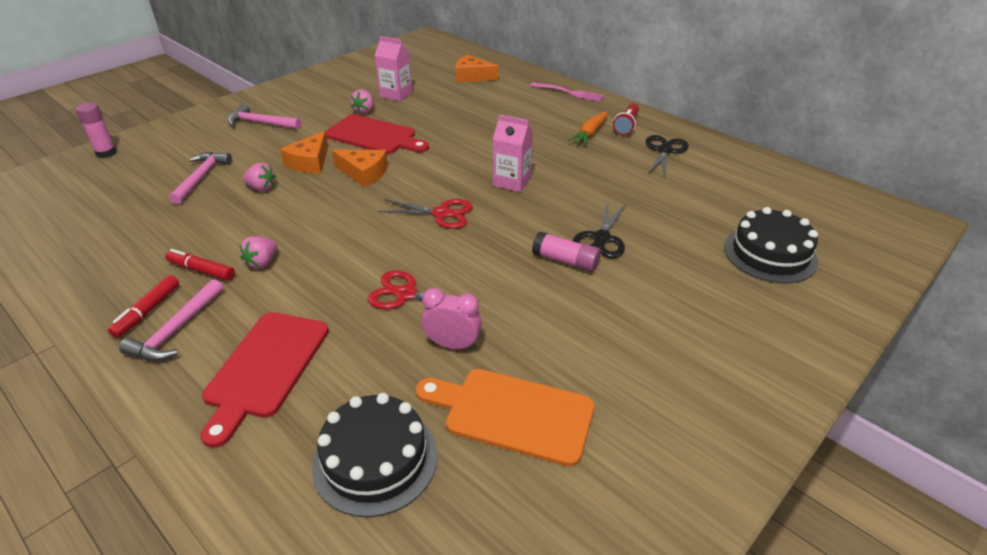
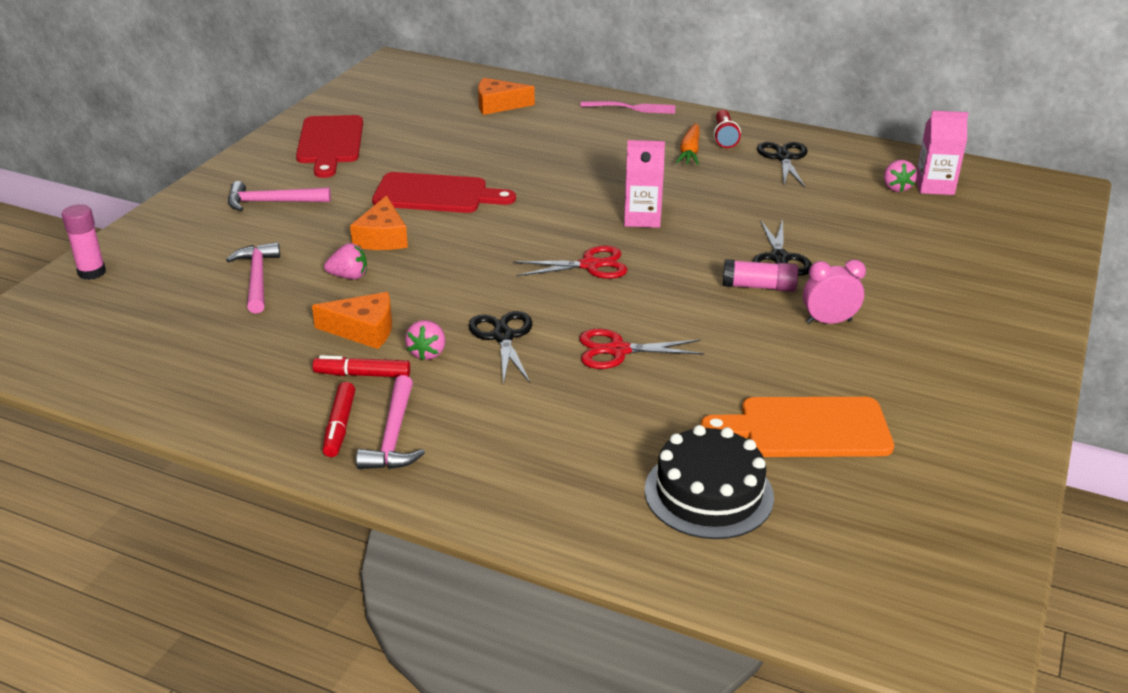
camera: 20 degrees left, 5 degrees down
(265, 368) = (528, 447): red cutting board -> red cutting board (330, 143)
(328, 261) = (503, 337): none -> black scissors
(363, 173) = (461, 239): orange cheese -> orange cheese (363, 330)
(364, 111) = (396, 167): pink strawberry -> pink strawberry (896, 188)
(396, 94) = (419, 141): pink carton -> pink carton (934, 186)
(452, 345) = (704, 385): pink clock -> pink clock (828, 322)
(770, 254) = (951, 242): black cake -> none

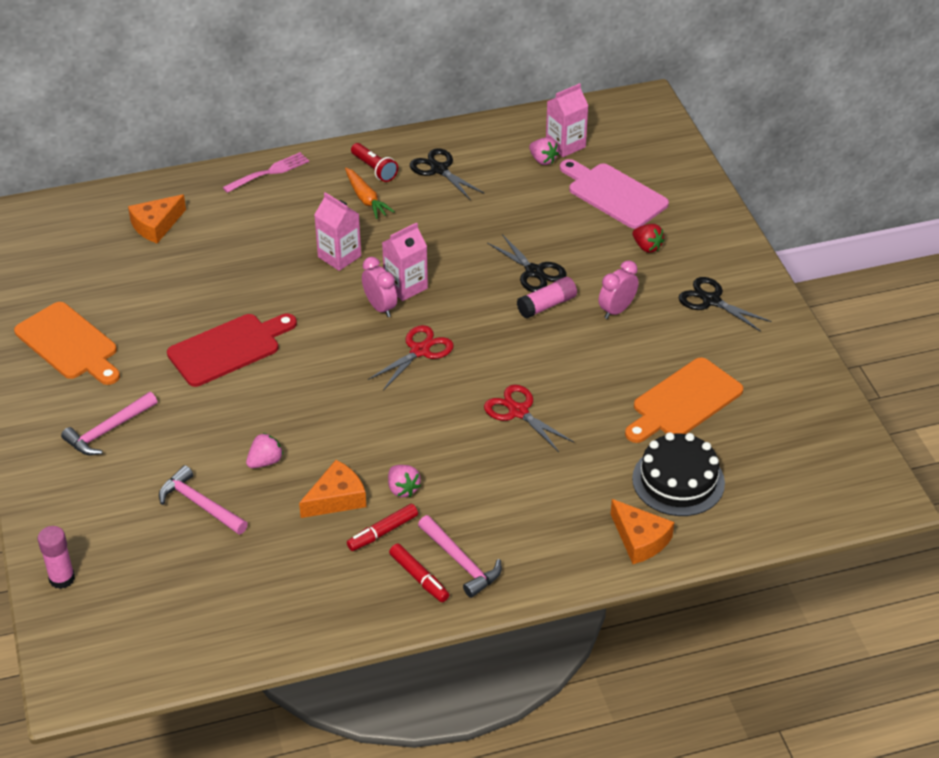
camera: 40 degrees left, 10 degrees up
(330, 143) = (69, 344): red cutting board -> orange cutting board
(382, 237) = (242, 413): orange cheese -> orange cheese (640, 539)
(503, 337) = (435, 446): black scissors -> black scissors (711, 300)
(598, 222) = (380, 307): none -> pink clock
(613, 177) = (339, 256): none -> pink carton
(618, 350) = (518, 411): red scissors -> red scissors turned 90 degrees clockwise
(927, 289) = (647, 247): none -> red strawberry
(941, 238) = (614, 194): none -> pink cutting board

